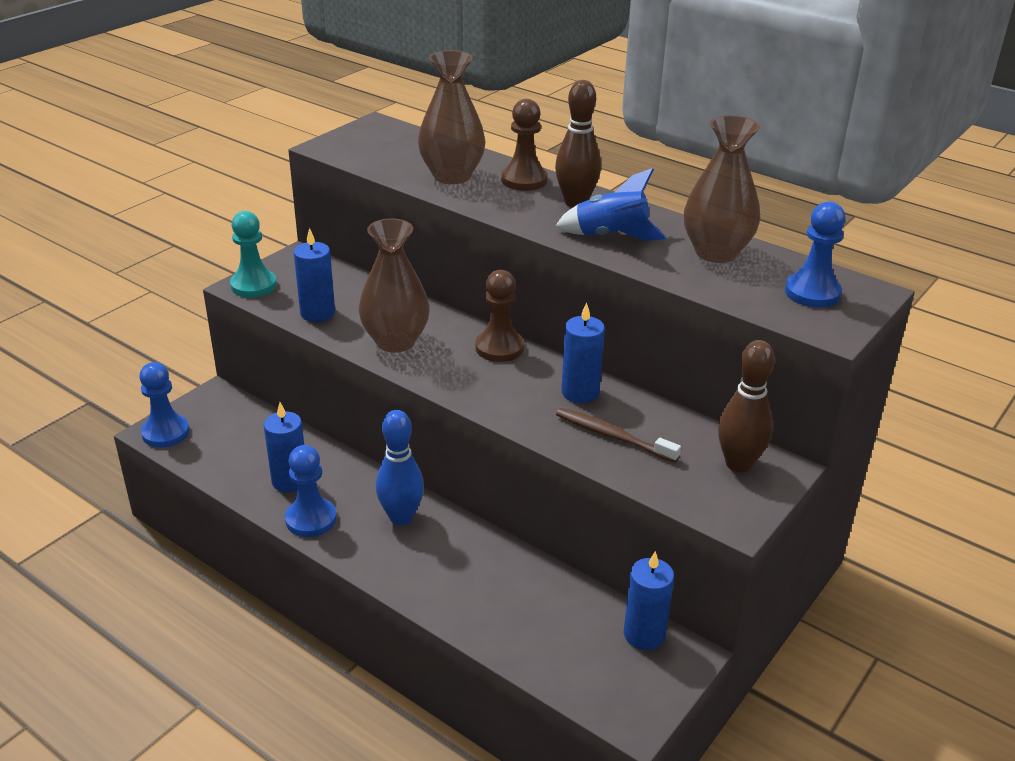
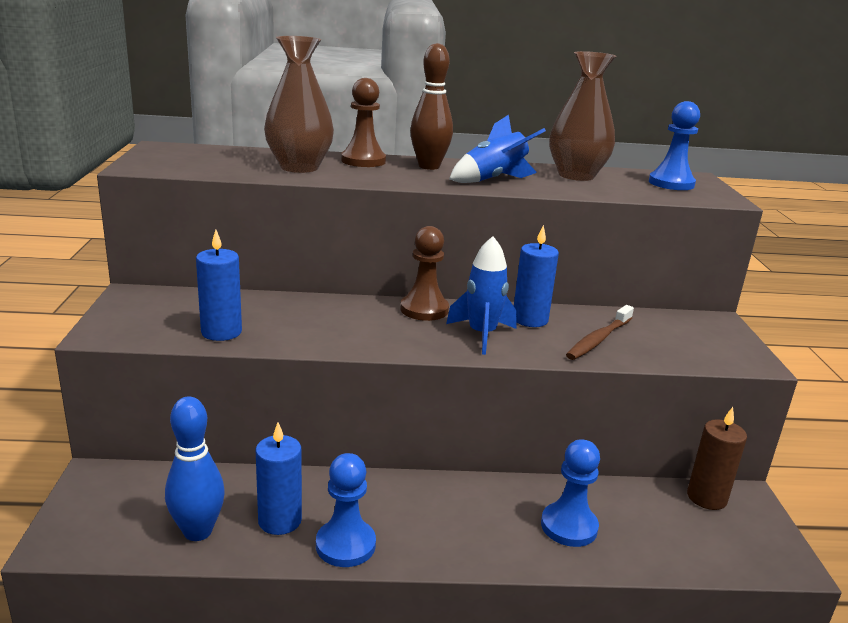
camera: 40 degrees left, 10 degrees down
(165, 433) = (74, 537): blue pawn -> blue pawn (569, 526)
(253, 285) = (115, 329): turquoise pawn -> none
(395, 341) = (331, 331): brown vase -> none
(401, 517) = (424, 502): blue bowling pin -> blue bowling pin (198, 531)
(512, 390) = (482, 335): none -> blue rocket
(612, 436) = (598, 339): brown toothbrush -> brown toothbrush turned 45 degrees counterclockwise
(644, 634) = (706, 497): blue candle -> brown candle
(738, 464) = (695, 327): brown bowling pin -> none

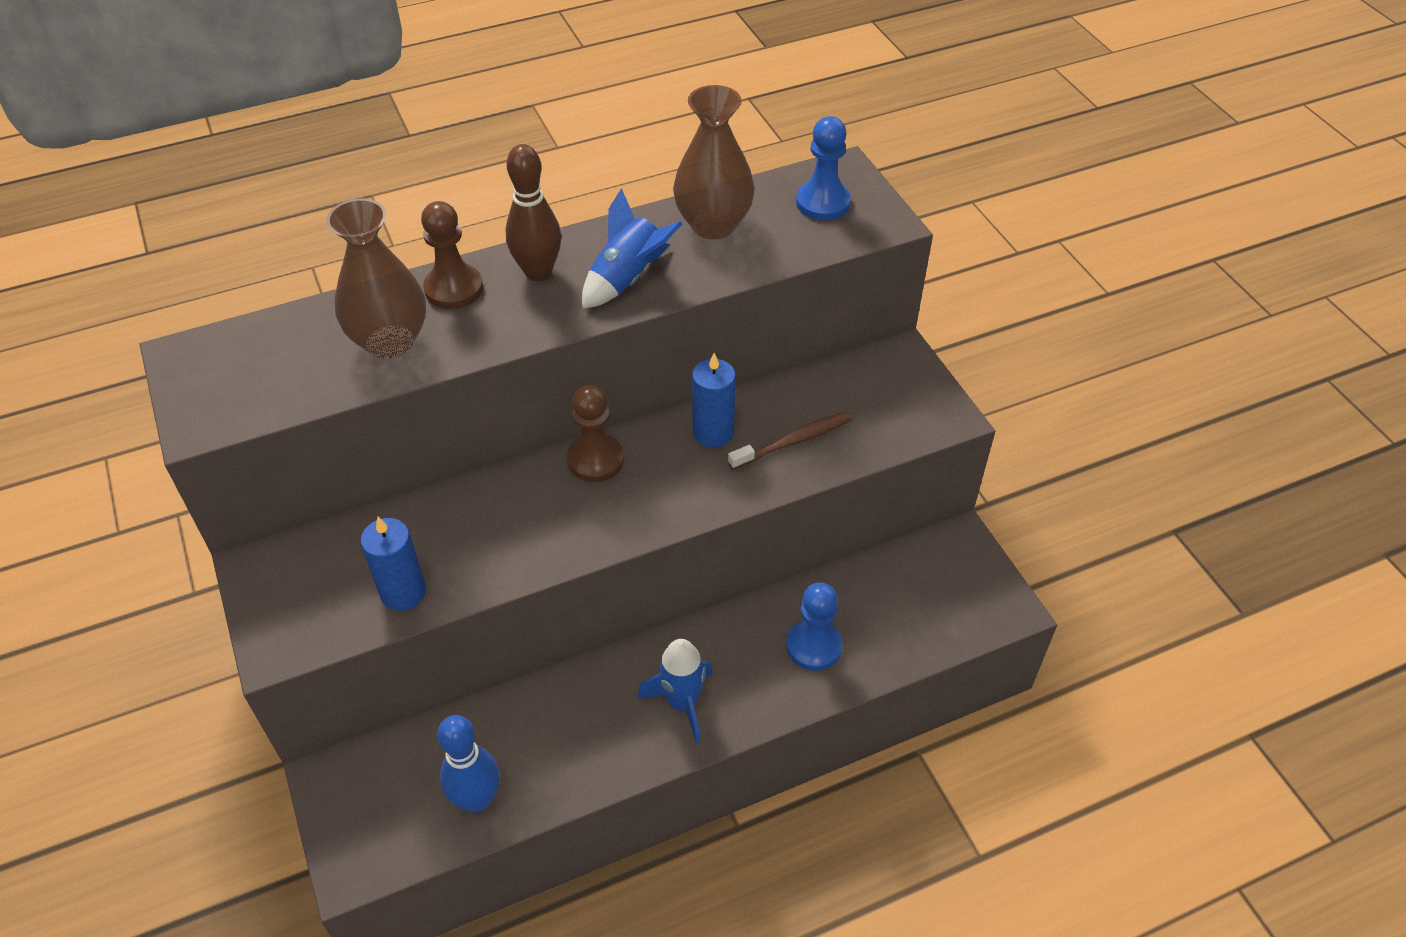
camera: 20 degrees left, 25 degrees up
(280, 520) = (546, 753): blue candle -> none
(345, 545) = (623, 755): blue pawn -> none
(482, 335) = (675, 482): blue rocket -> blue rocket (682, 703)
(598, 339) = (794, 441): brown toothbrush -> brown toothbrush turned 135 degrees counterclockwise
(706, 497) = (926, 556): brown candle -> none

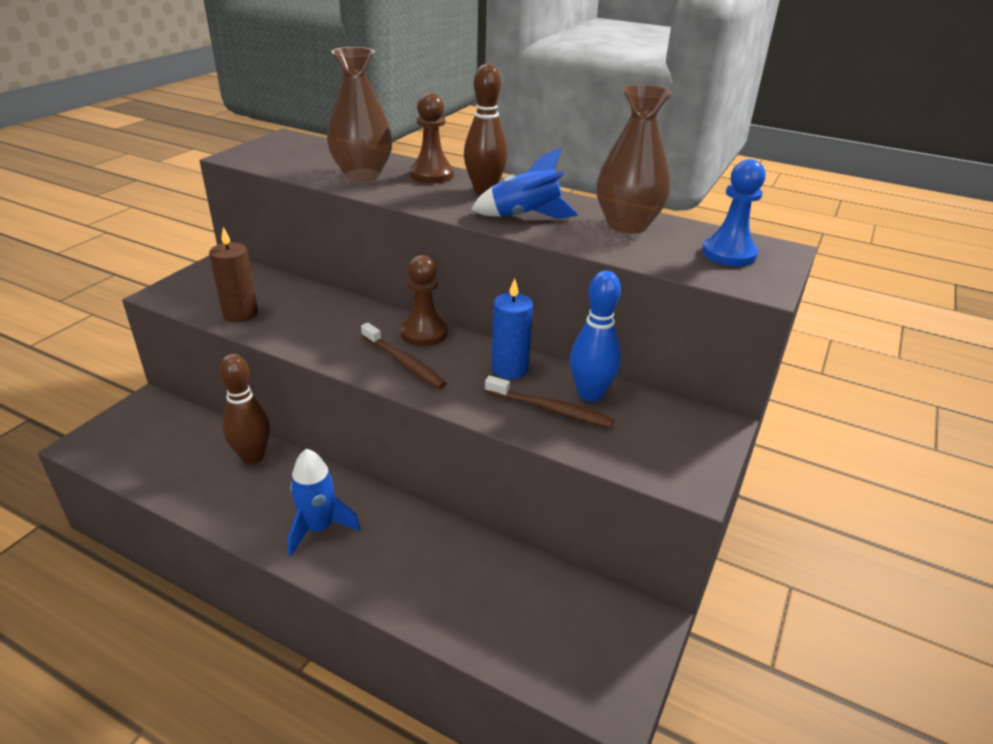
camera: 50 degrees right, 15 degrees down
(403, 592) = (240, 314): blue candle -> brown candle
(477, 799) = (166, 469): blue bowling pin -> blue bowling pin (590, 394)
(527, 712) = (253, 456): none -> brown bowling pin
(632, 502) = (404, 362): none -> brown toothbrush
(813, 646) = (437, 578): blue pawn -> none

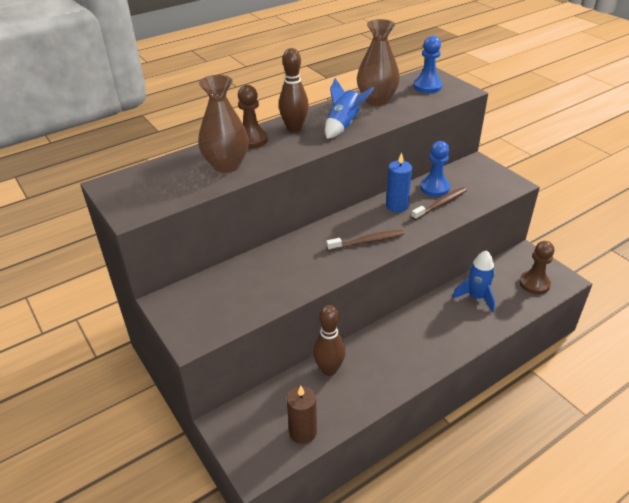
camera: 60 degrees left, 5 degrees up
(240, 314) = (256, 301): brown candle -> brown candle (303, 432)
(319, 528) = (414, 351): blue rocket -> blue rocket (476, 297)
(424, 333) = (339, 226): brown pawn -> brown pawn (534, 284)
(590, 394) = (434, 188): blue bowling pin -> blue pawn

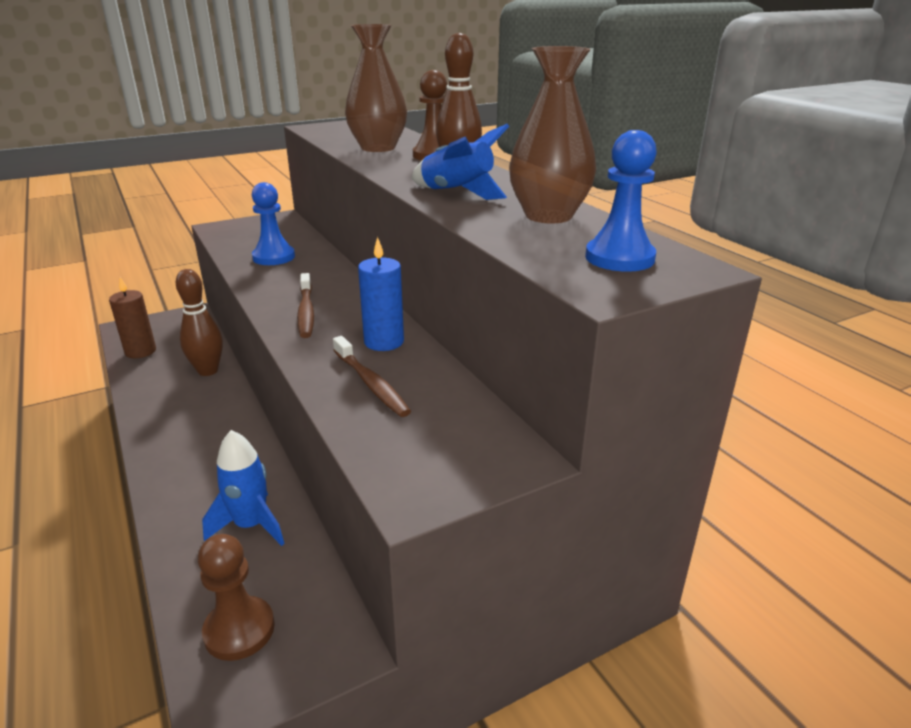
camera: 95 degrees right, 10 degrees down
(434, 188) = (426, 385): blue pawn -> blue pawn (274, 257)

